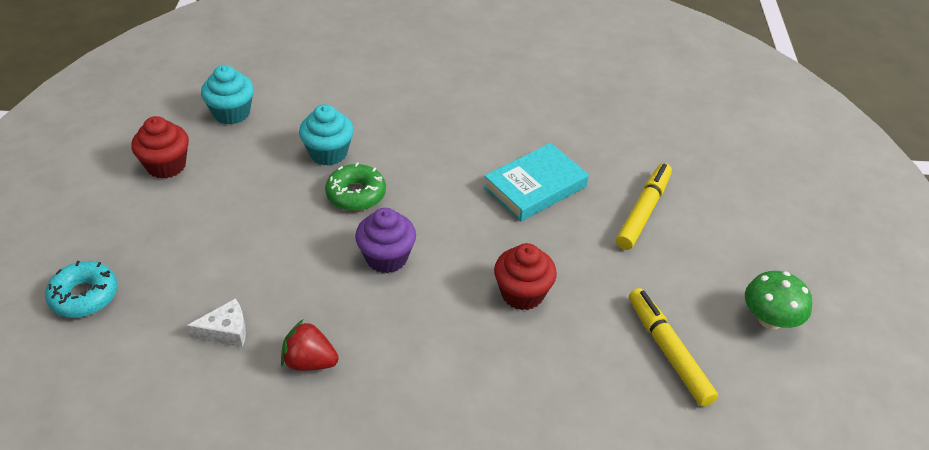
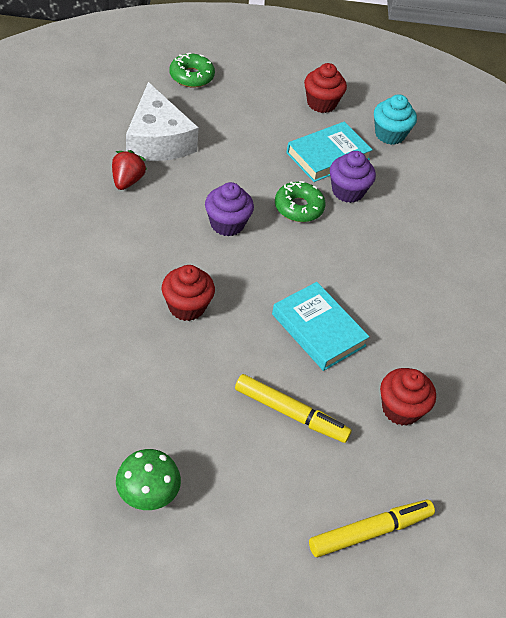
camera: 85 degrees right, 5 degrees up
(84, 296) = (191, 76): turquoise donut -> green donut
(226, 331) = (157, 140): white cheese -> white cheese, size x2.18
(267, 165) = (328, 156): none -> turquoise book
(328, 153) = (347, 191): turquoise cupcake -> purple cupcake
(617, 138) = (401, 409): none -> red cupcake
(668, 352) = (117, 401): yellow marker -> yellow marker (370, 532)

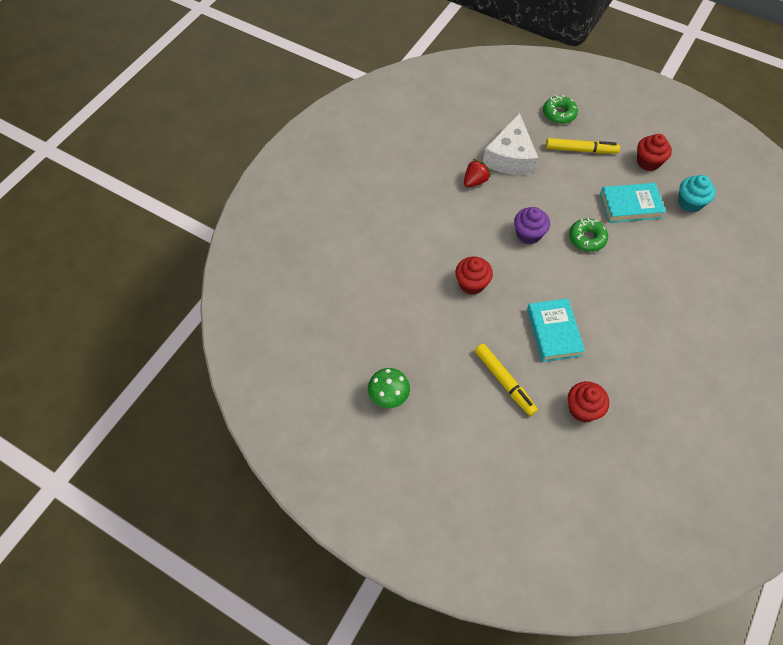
camera: 35 degrees right, 10 degrees up
(347, 191) = (631, 238): purple cupcake -> none
(370, 532) = (516, 480): yellow marker -> yellow marker (580, 150)

